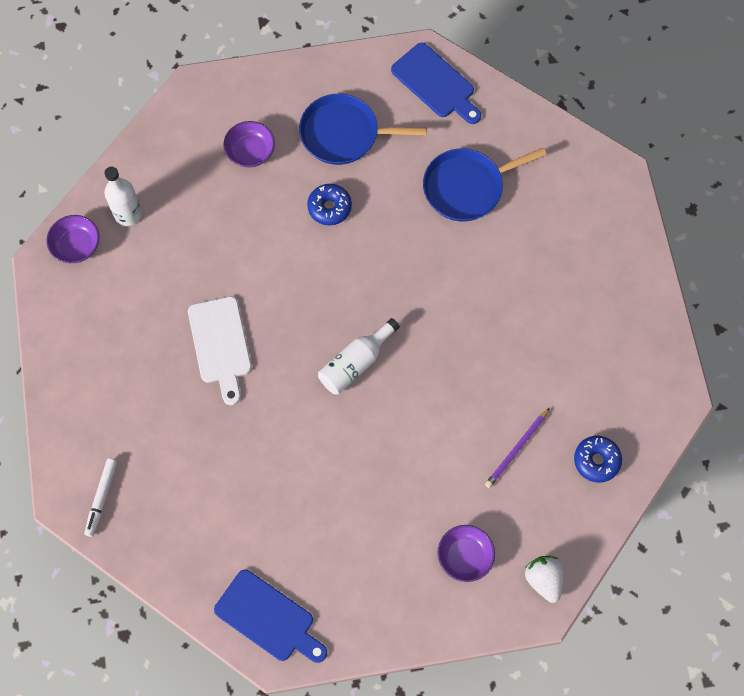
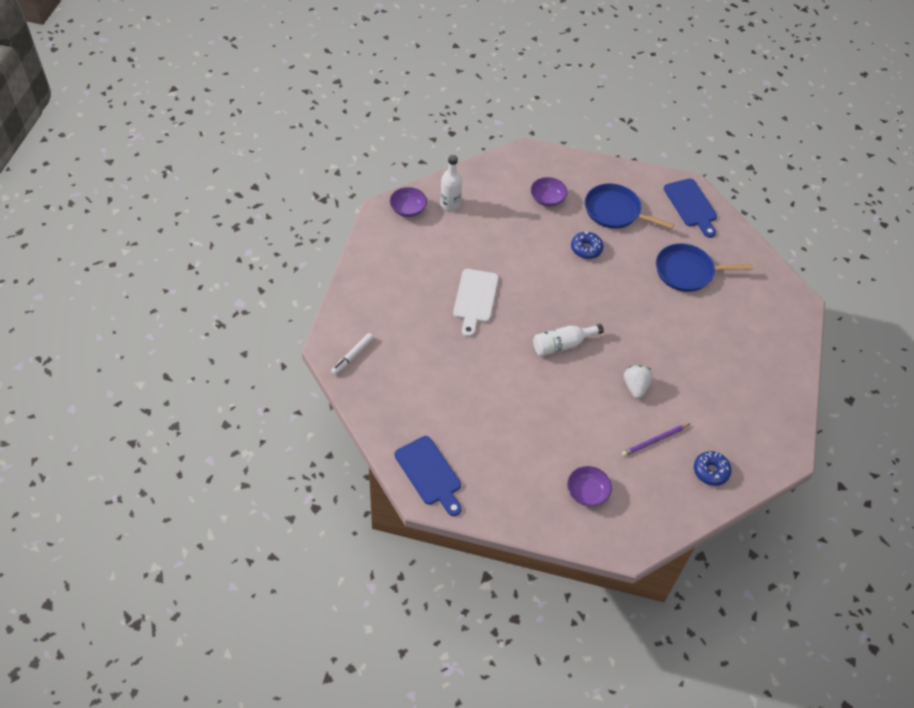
camera: 20 degrees right, 15 degrees down
(544, 579) = (639, 531): white strawberry -> white strawberry (635, 387)

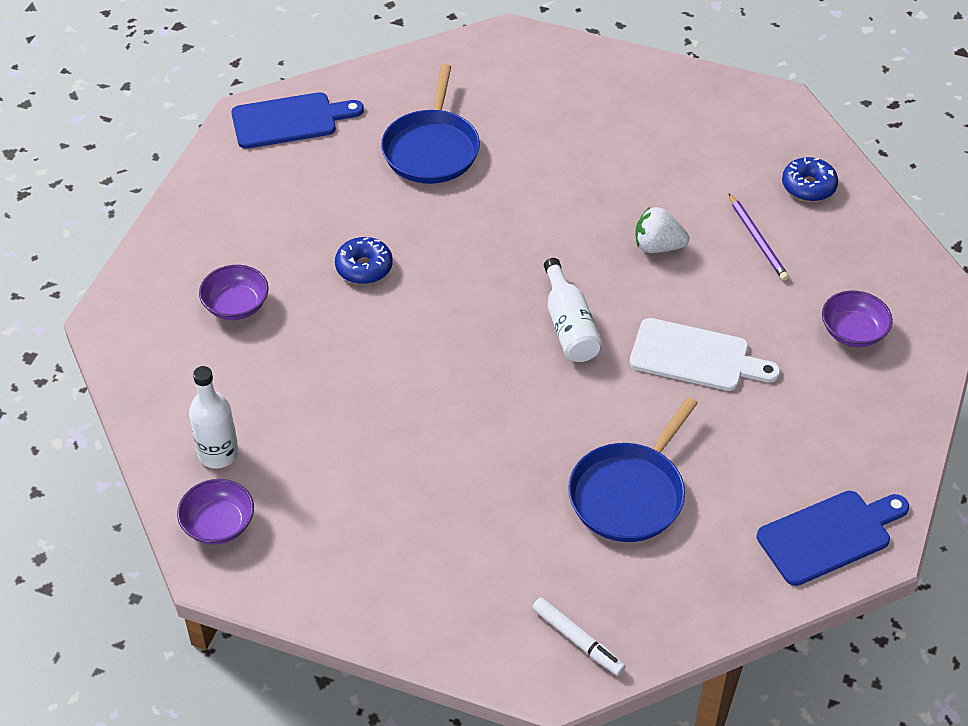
camera: 80 degrees left, 5 degrees down
(475, 299) = (459, 436): white cutting board -> white cutting board (696, 357)
(615, 211) = (284, 217): blue pan -> blue pan (629, 493)

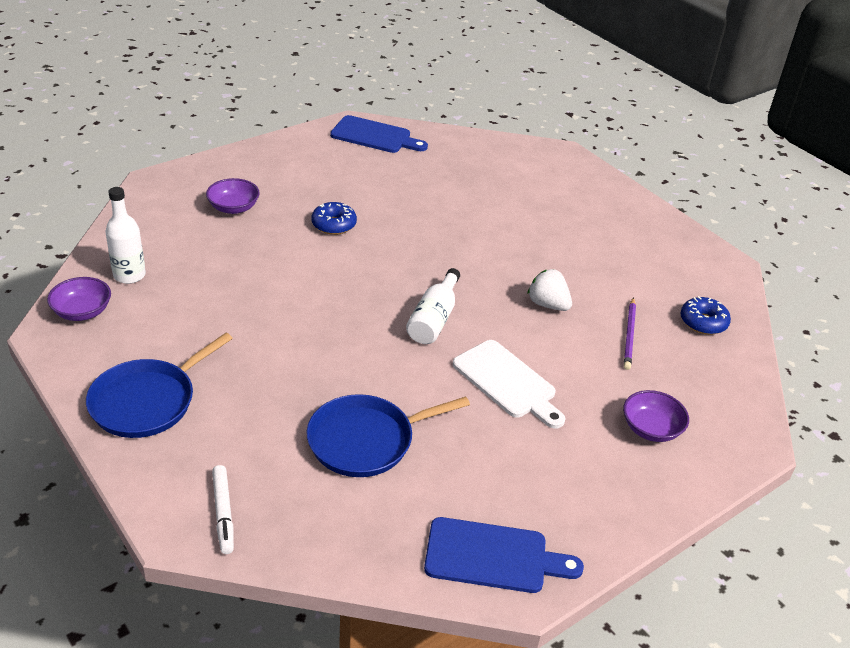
camera: 30 degrees right, 10 degrees down
(431, 149) = (447, 185): blue pan -> blue pan (147, 401)

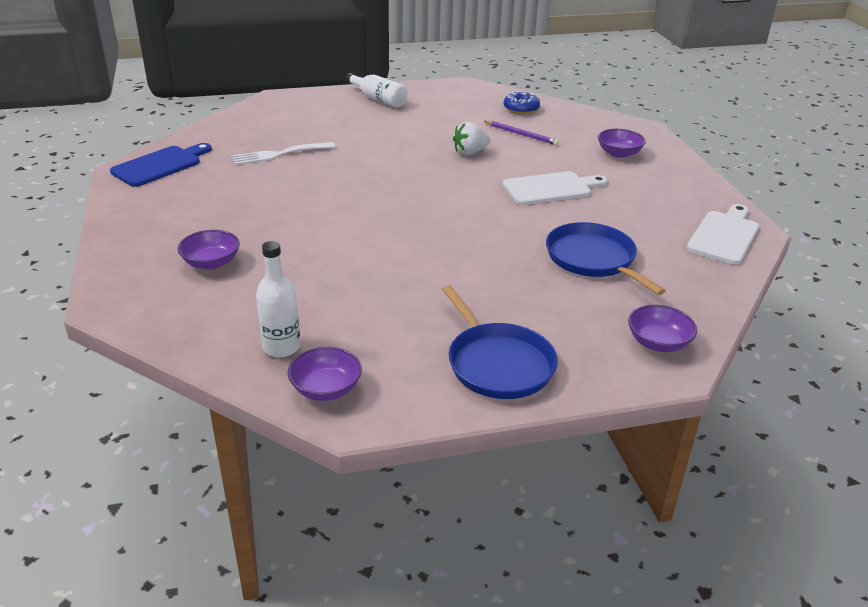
camera: 65 degrees left, 5 degrees down
(223, 513) = (658, 342): white marker -> purple bowl
(334, 225) = (290, 215): blue donut -> none
(366, 440) = (593, 259): blue pan -> blue pan turned 150 degrees clockwise
(434, 319) = (460, 199): white bottle -> white bottle (378, 99)
(443, 187) = (279, 154): none -> white fork
(493, 556) = (724, 236): blue cutting board -> white cutting board

